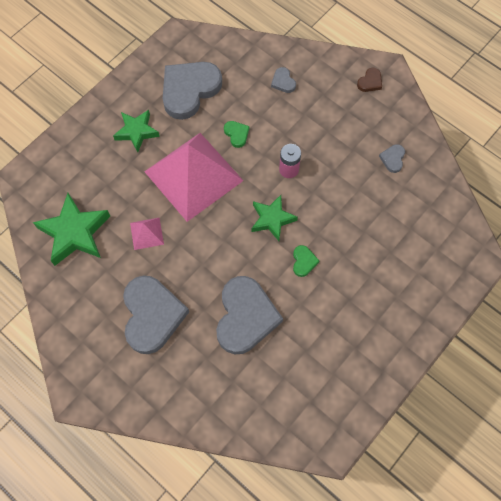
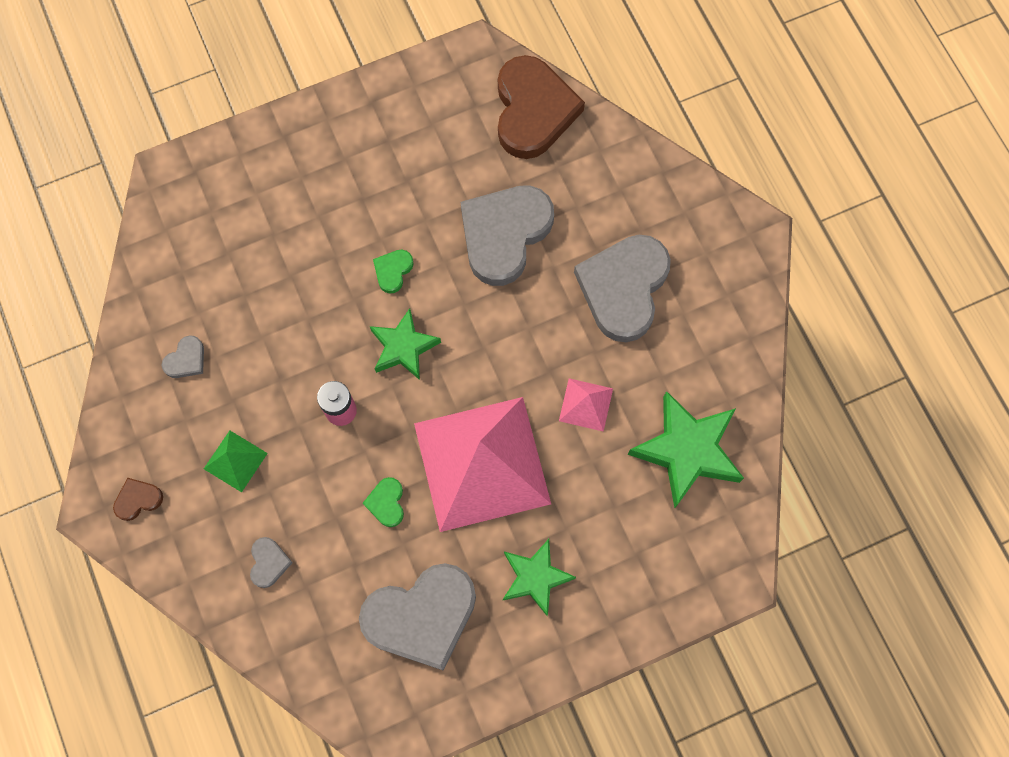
camera: 155 degrees left, 5 degrees up
(269, 417) = (533, 111): none -> brown heart
(331, 120) = (235, 460): none -> green pyramid

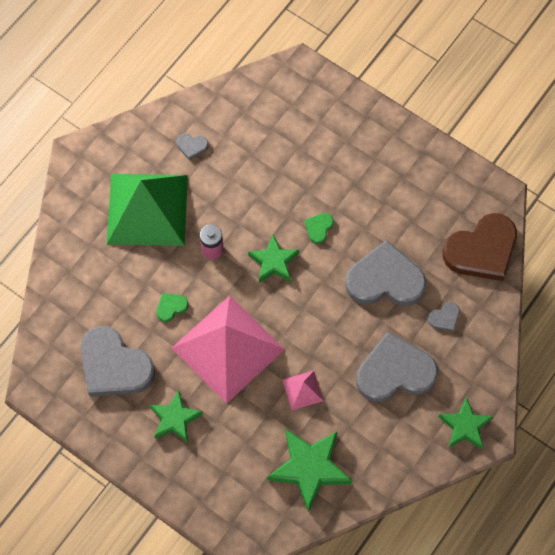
camera: 60 degrees right, 5 degrees down
(138, 499) = (94, 171): brown heart -> none
(235, 460) = (147, 209): green pyramid -> green pyramid, size x2.45
(269, 562) = (98, 262): grey heart -> grey heart (444, 318)
(393, 271) = (319, 228): green heart -> green heart turned 60 degrees counterclockwise
(731, 251) = (465, 426): none -> green star

